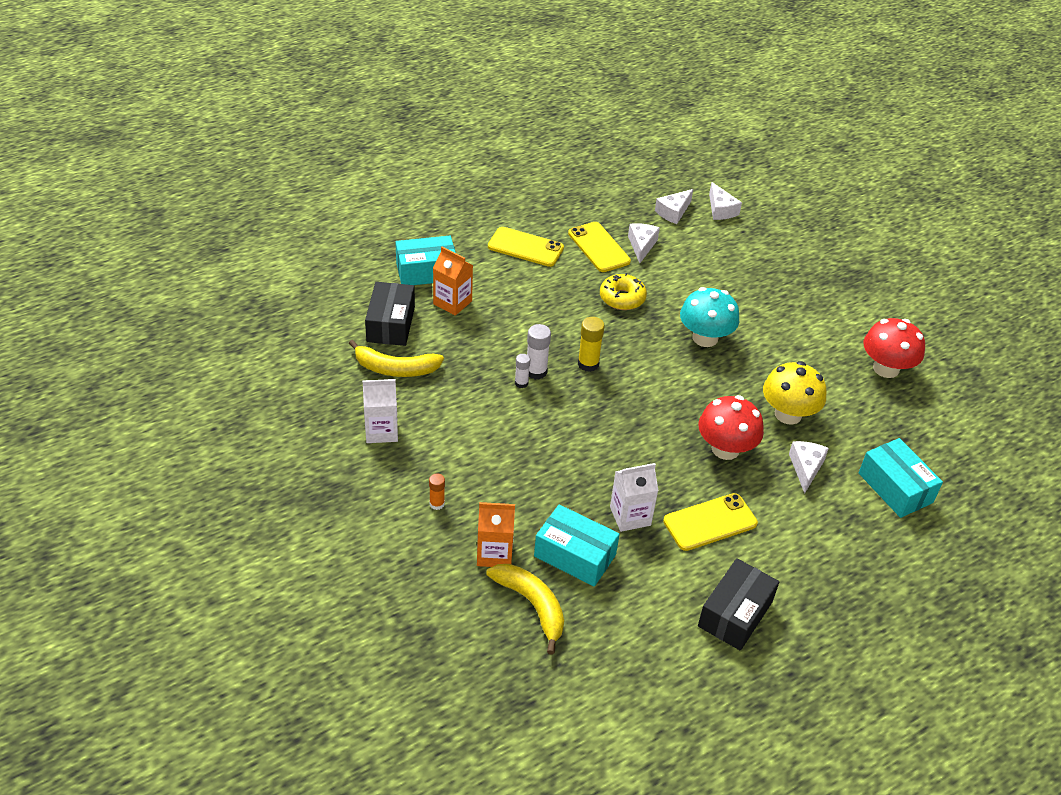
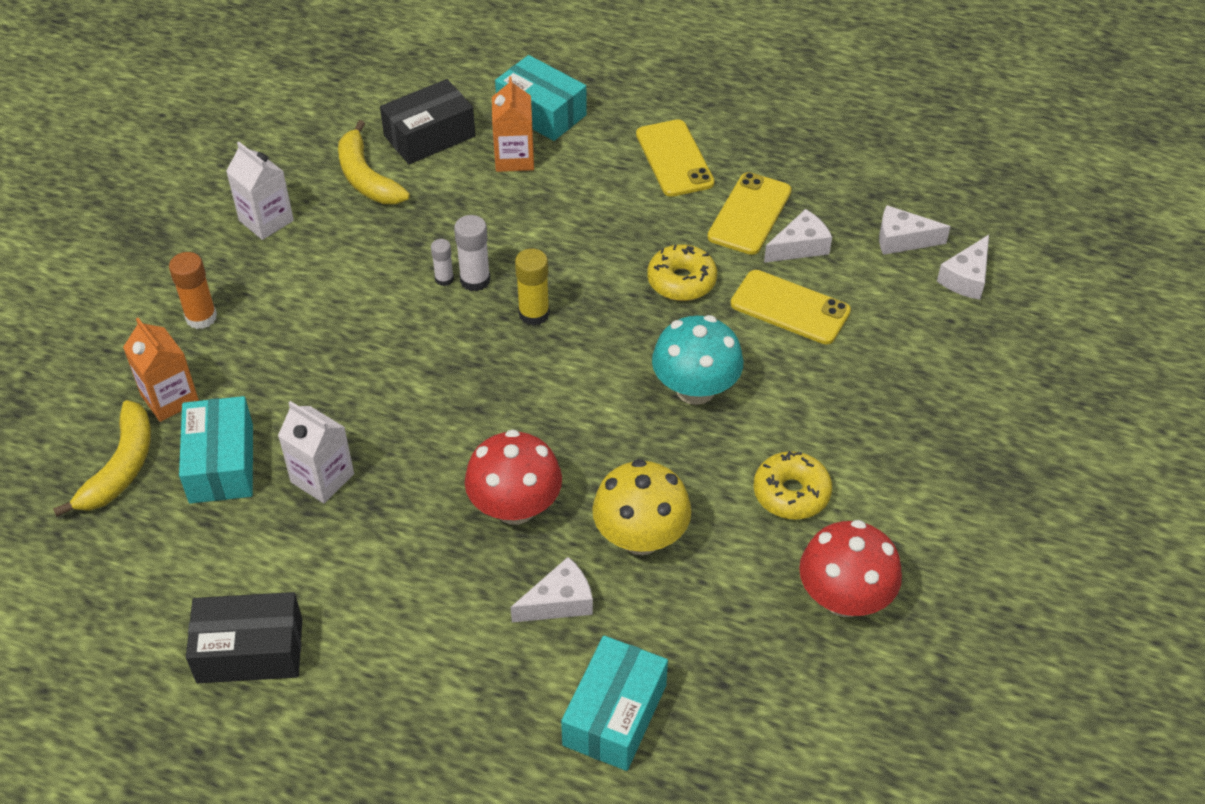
camera: 55 degrees right, 5 degrees up
(437, 504) = (201, 317): orange glue stick -> orange glue stick, size x1.60
(710, 522) = (377, 554): yellow phone -> yellow phone (790, 308)
(806, 347) = (791, 493): none -> yellow donut

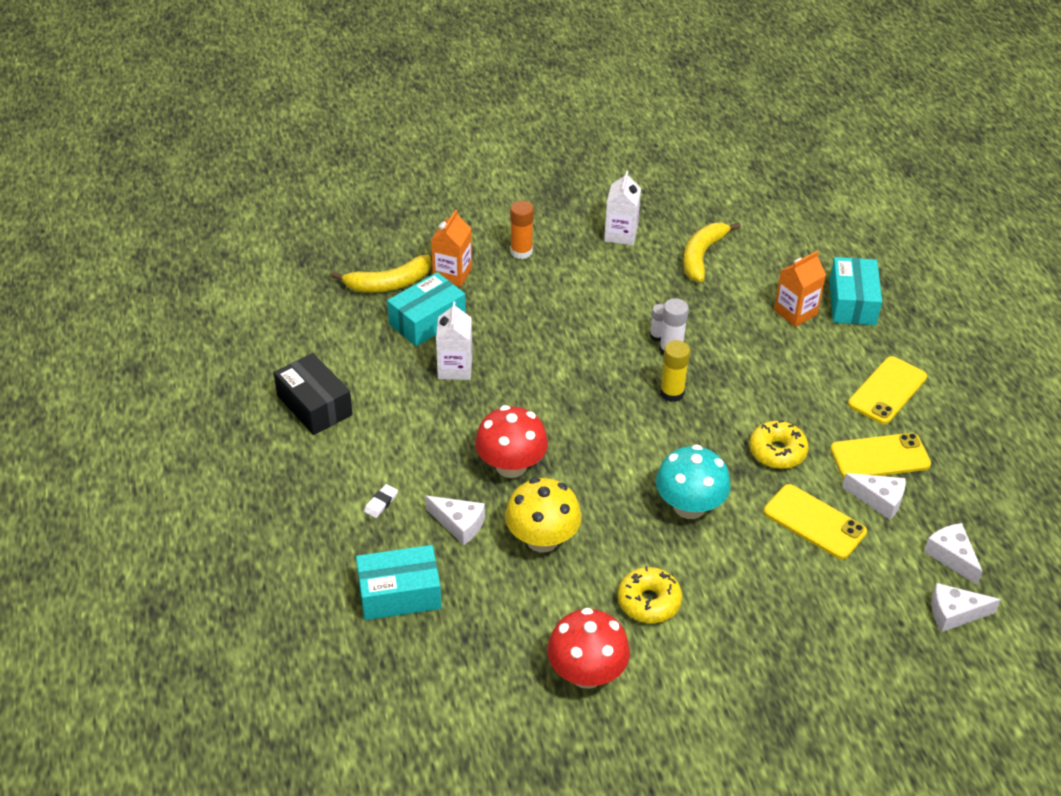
camera: 55 degrees right, 5 degrees down
(429, 136) = (769, 263): black box -> none
(465, 662) = (381, 503): none -> white eraser
(790, 308) = (814, 522): yellow phone -> yellow phone turned 45 degrees counterclockwise

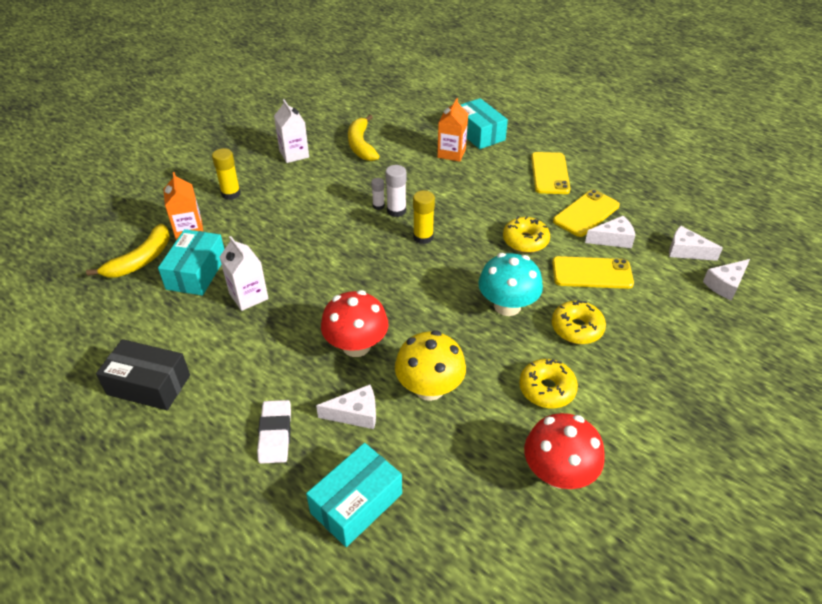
camera: 35 degrees left, 0 degrees up
(381, 503) = (275, 434): white eraser -> white eraser, size x1.76
(521, 251) = (231, 194): orange glue stick -> yellow glue stick
(738, 565) = (577, 328): none -> yellow donut

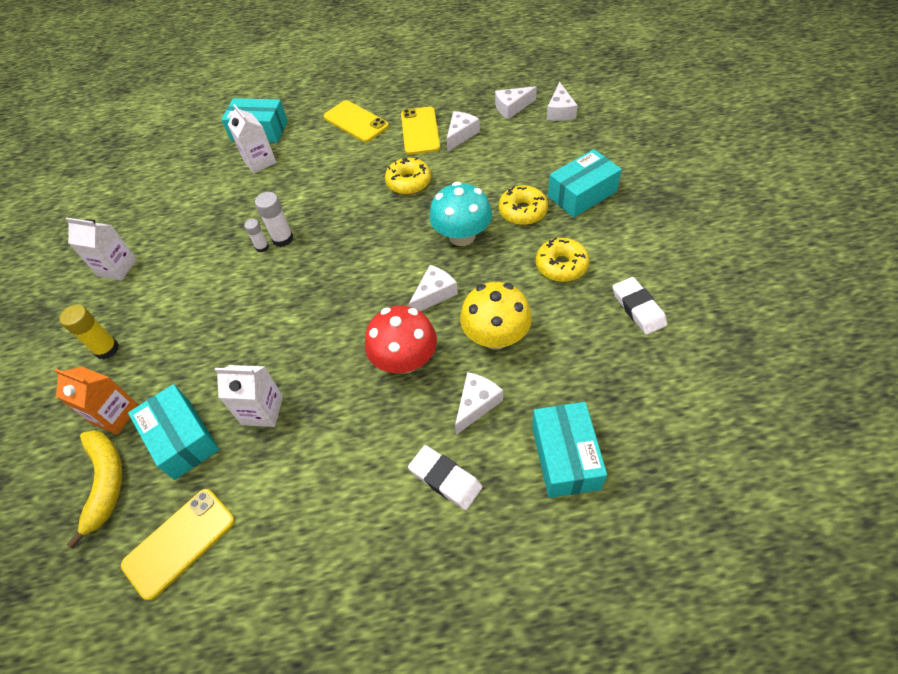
camera: 45 degrees left, 10 degrees up
(149, 385) = (288, 562): black box -> none
(361, 145) = (171, 212): yellow banana -> none
(423, 237) = (334, 240): yellow glue stick -> none
(432, 325) = (434, 294): none -> white cheese
(451, 153) = (260, 161): orange carton -> white carton
(558, 473) = (638, 308): red mushroom -> white eraser
(592, 273) = (480, 168): yellow phone -> yellow phone (179, 542)
(644, 357) = (582, 194): none -> turquoise box

